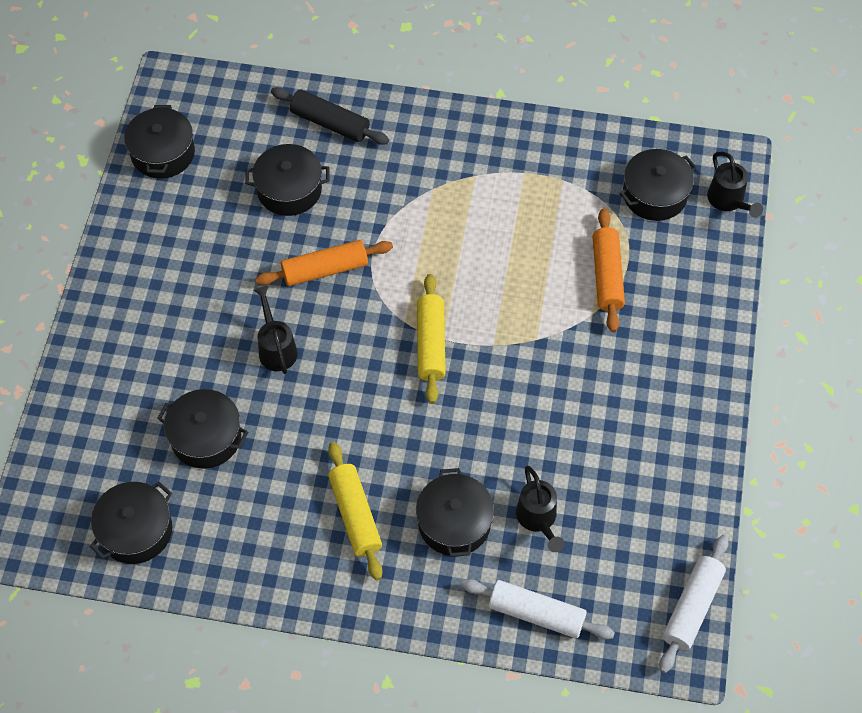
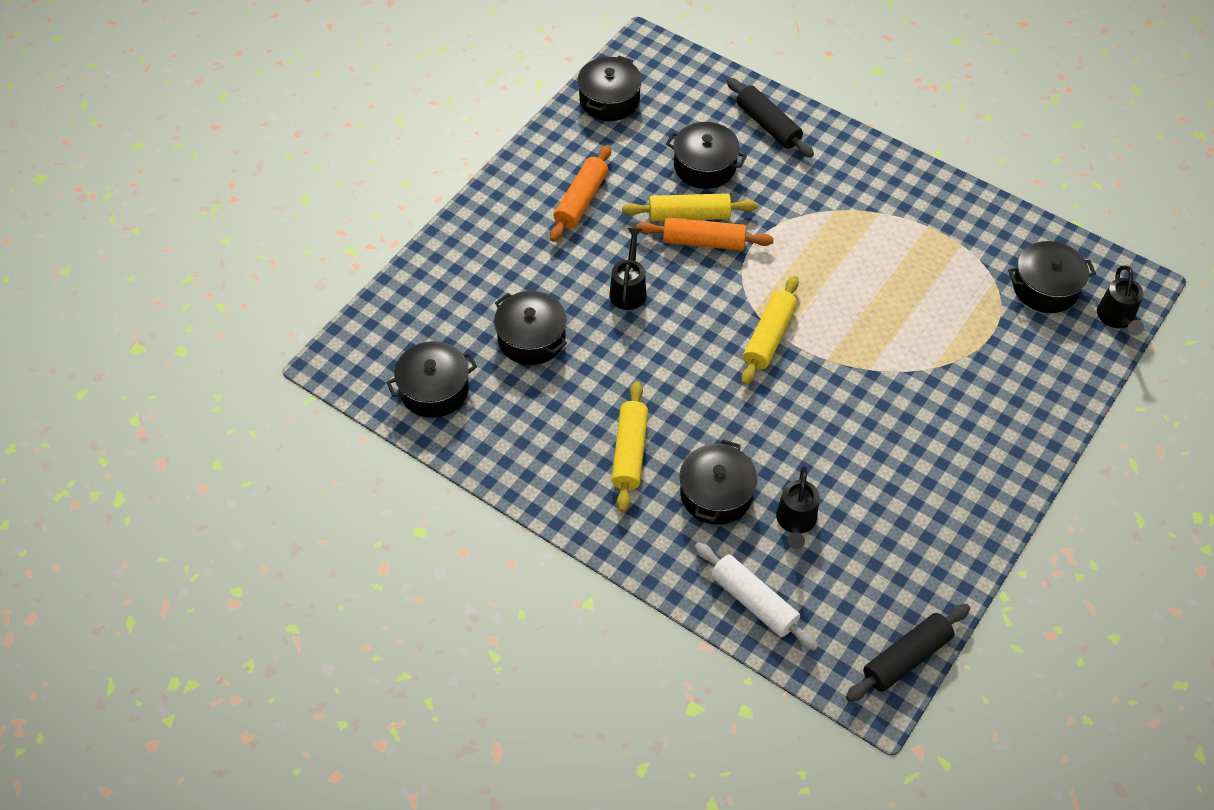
camera: 25 degrees right, 5 degrees down
(298, 247) = (689, 215): none -> yellow rolling pin
(607, 276) = (964, 340): orange rolling pin -> orange rolling pin (581, 200)
(692, 607) = (906, 658): white rolling pin -> black rolling pin

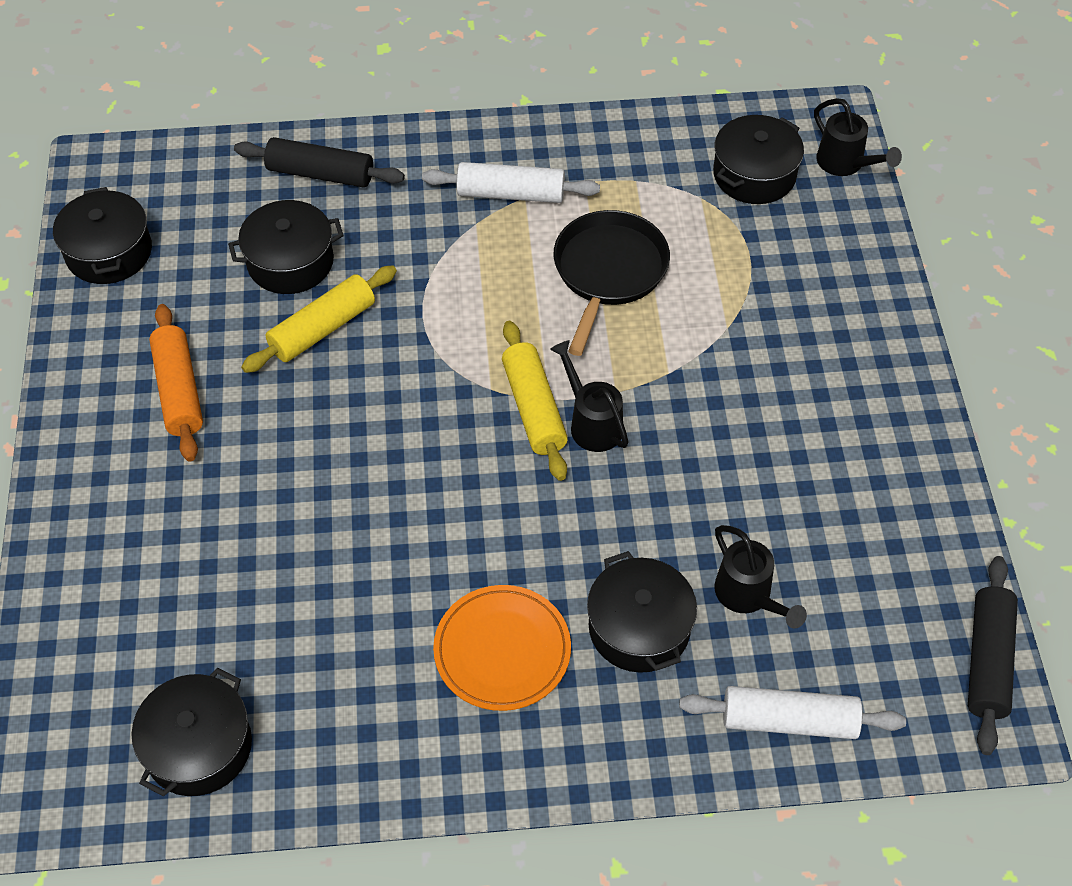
camera: 40 degrees left, 0 degrees up
(531, 338) = (265, 596): black pot -> none
(628, 290) = (330, 459): black watering can -> black watering can (592, 423)
(629, 452) = (502, 650): yellow rolling pin -> orange plate
(704, 242) = (366, 348): orange rolling pin -> none
(873, 205) = (510, 194): none -> white rolling pin
(890, 288) = (608, 272): none -> black pan

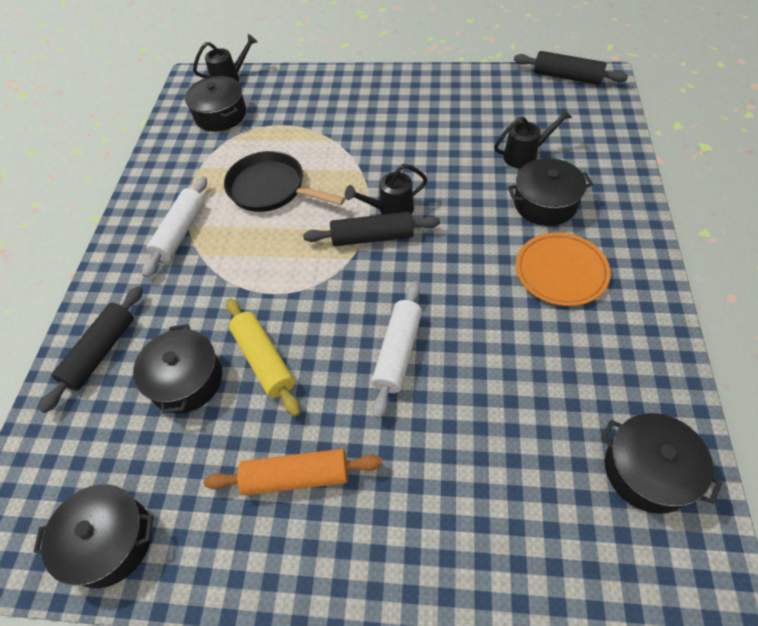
camera: 75 degrees left, 0 degrees up
(534, 408) = (372, 237): yellow rolling pin -> black rolling pin
(788, 720) = (605, 149): white rolling pin -> white rolling pin (398, 352)

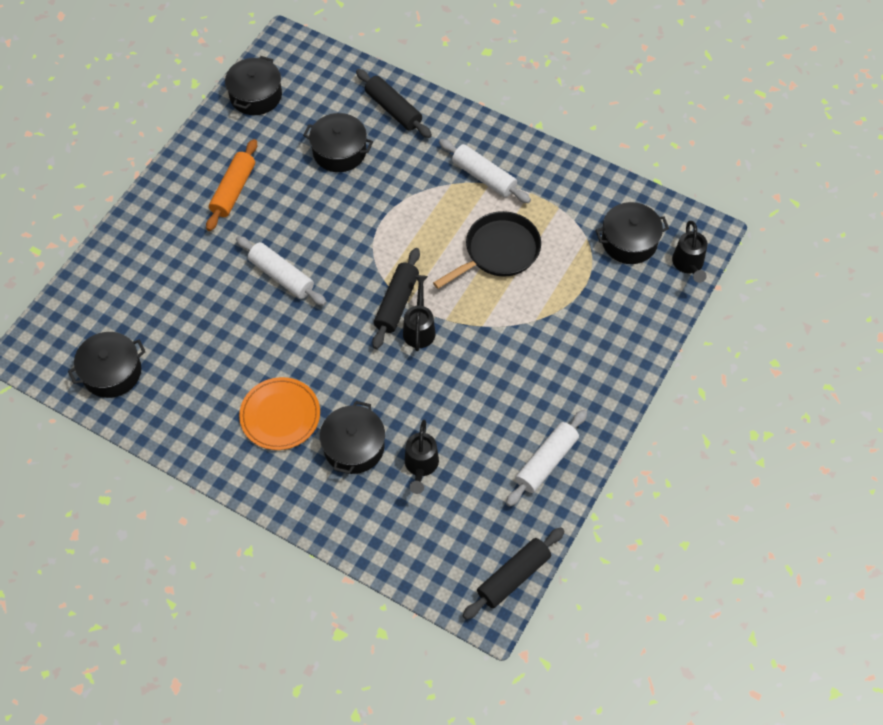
camera: 110 degrees right, 5 degrees up
(264, 360) = (327, 197): yellow rolling pin -> none
(462, 92) = (546, 462): none -> white rolling pin

